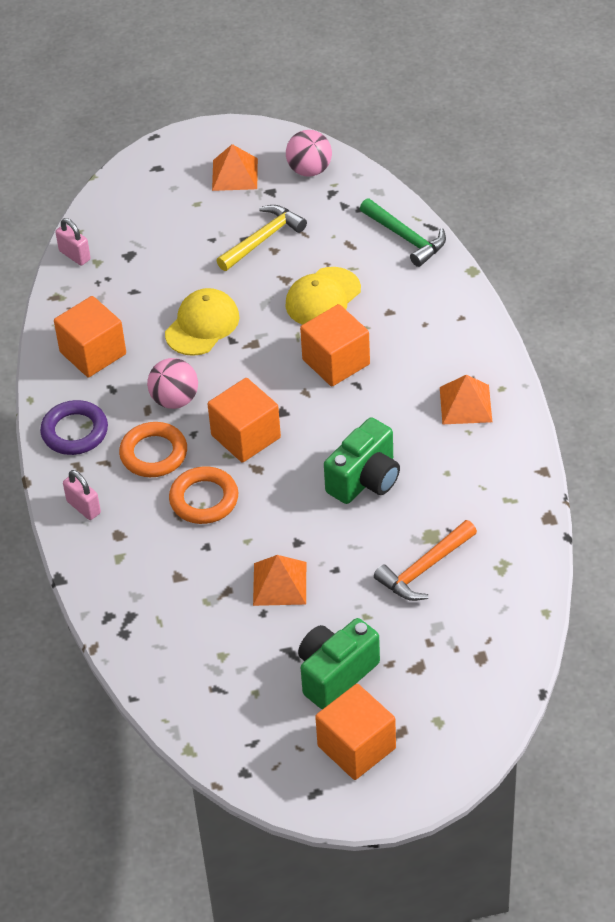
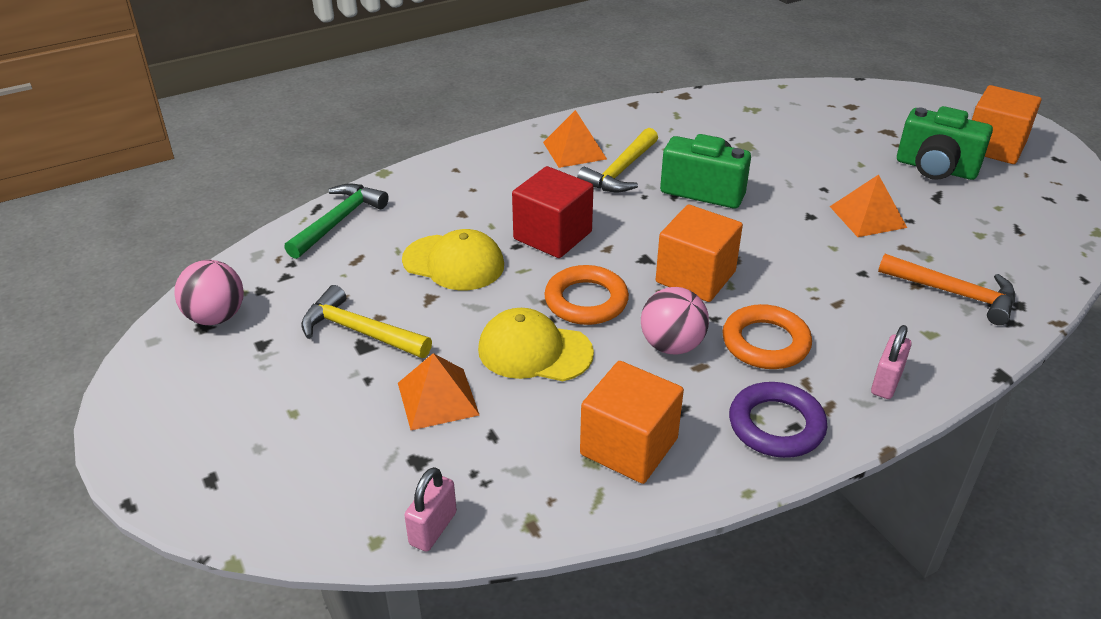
camera: 110 degrees left, 10 degrees down
(204, 499) = (803, 288): orange ring -> orange ring (586, 301)
(234, 174) = (225, 387): orange pyramid -> orange pyramid (437, 398)
(336, 362) = (552, 235): orange cube -> red cube
(418, 429) = (621, 171): none -> yellow hammer
(424, 568) = (784, 143): orange hammer -> orange hammer (954, 294)

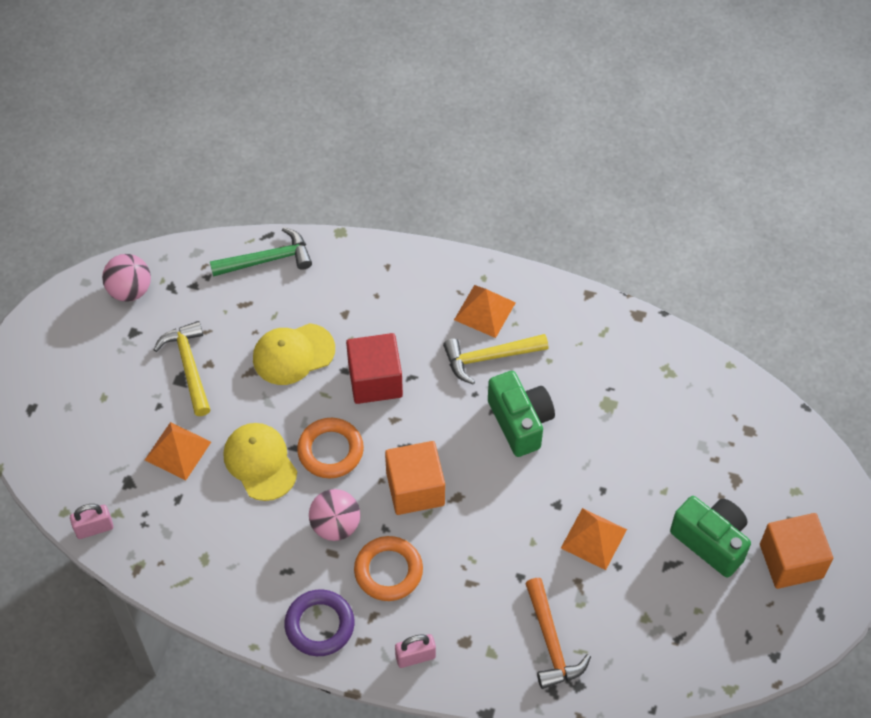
camera: 45 degrees right, 20 degrees up
(453, 263) = (293, 354): yellow cap -> yellow cap turned 90 degrees clockwise
(629, 446) = (232, 567): orange cube -> none
(935, 168) = (711, 541): green camera -> green camera turned 150 degrees clockwise

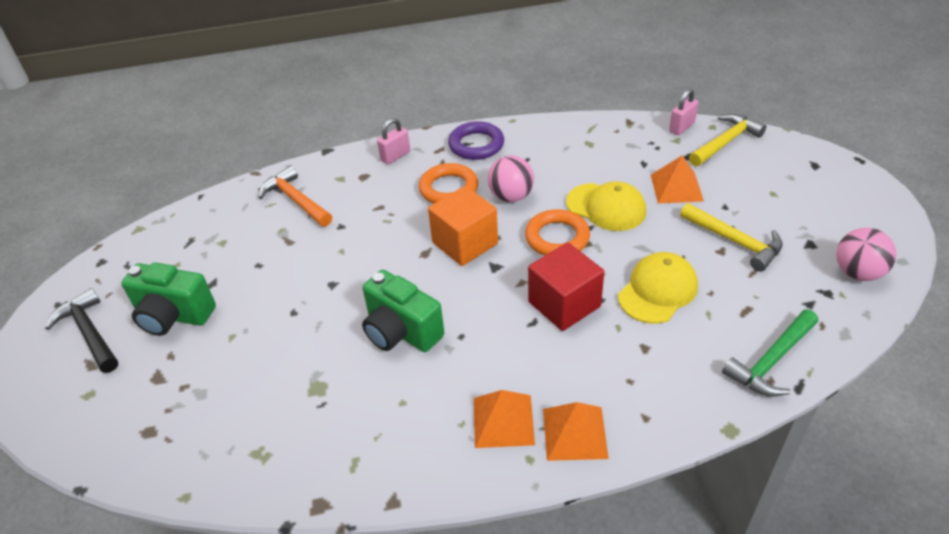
camera: 155 degrees right, 15 degrees down
(489, 357) = (467, 375): yellow hammer -> yellow hammer (725, 142)
(593, 538) = (287, 274): orange pyramid -> orange pyramid (575, 433)
(791, 561) = (89, 333): orange cube -> black hammer

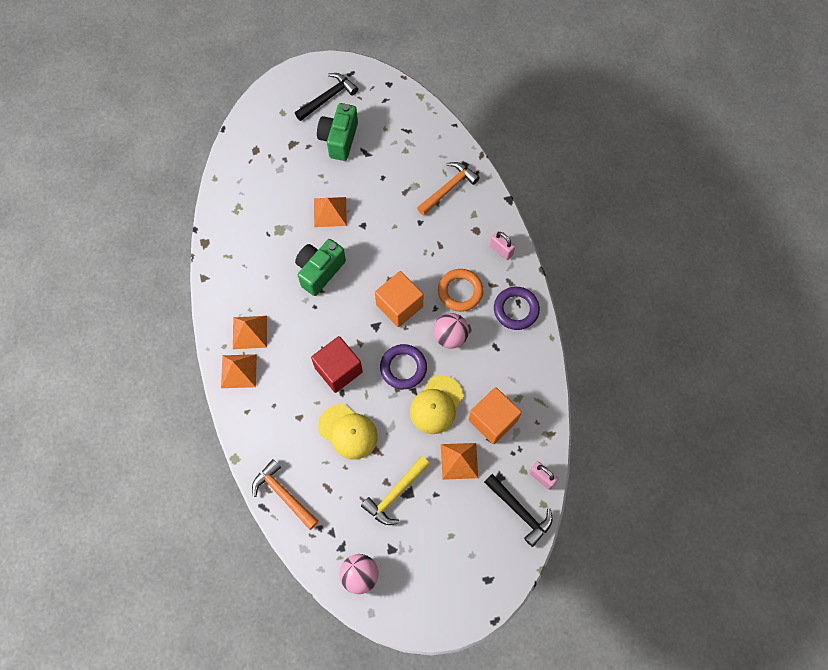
camera: 85 degrees right, 25 degrees up
(300, 323) = (330, 212): none -> orange pyramid
(557, 238) = (403, 368): orange ring -> purple ring
(619, 162) = (493, 420): none -> orange cube
(725, 142) = (519, 511): yellow hammer -> black hammer
(771, 361) = (283, 494): green hammer -> orange hammer

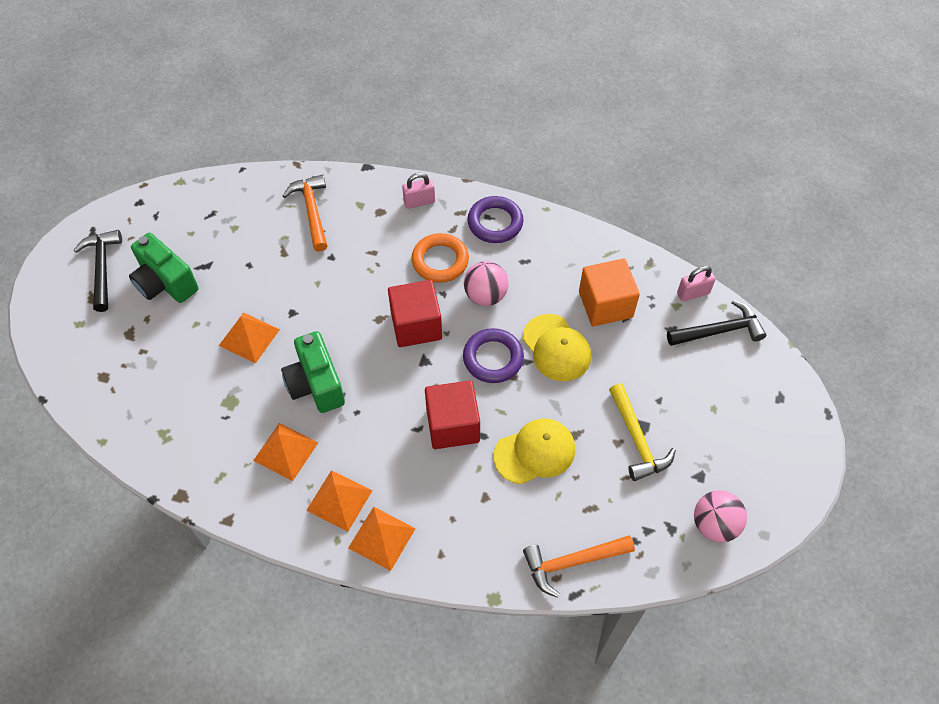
camera: 60 degrees left, 10 degrees down
(399, 305) = (416, 325): orange cube -> red cube
(459, 461) = (633, 358): orange pyramid -> orange pyramid (286, 451)

